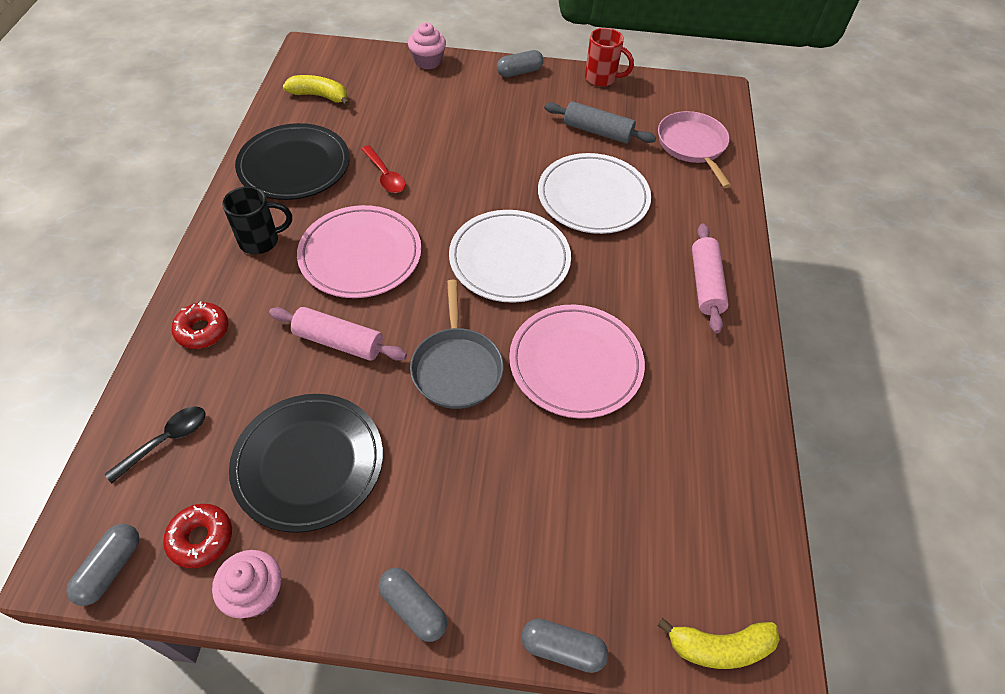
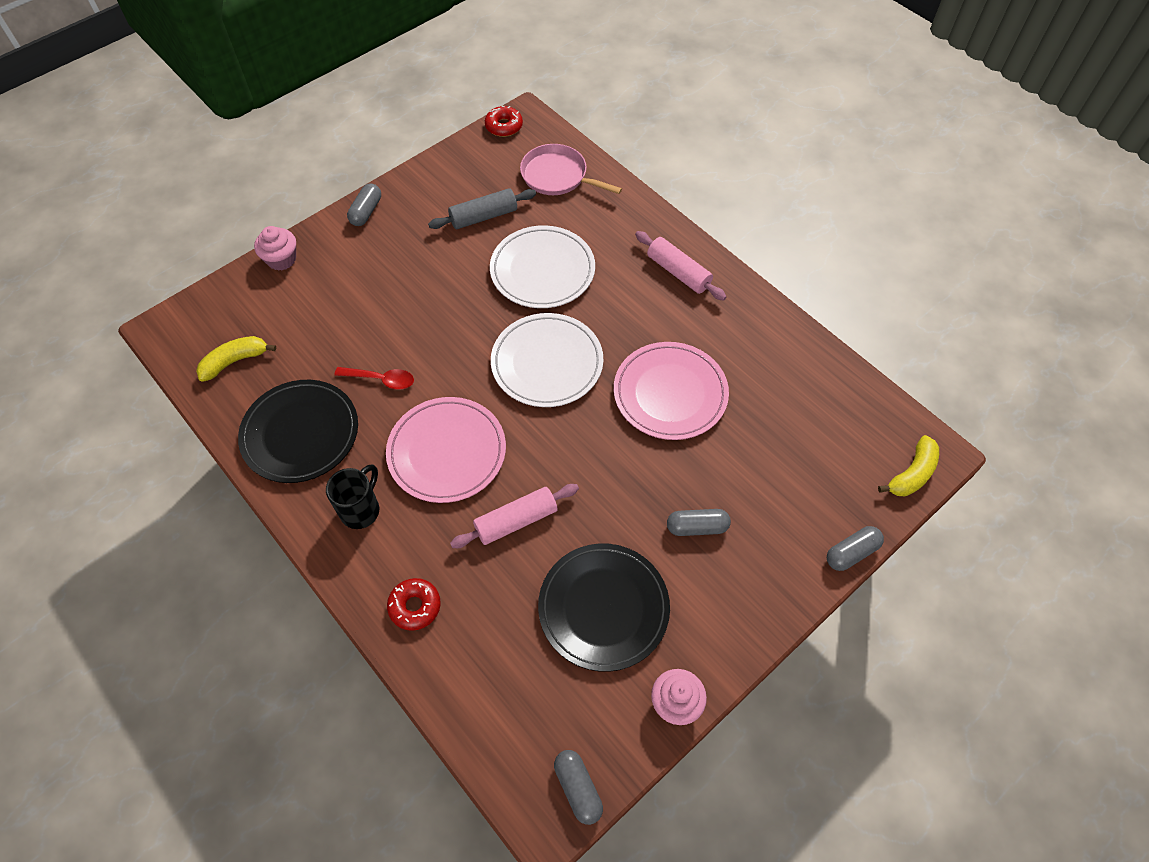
camera: 45 degrees left, 5 degrees up
(166, 441) = (498, 691): black spoon -> none
(201, 538) = (604, 714): red donut -> red donut (504, 126)
(413, 608) = (762, 615): grey capsule -> grey capsule (697, 527)
(456, 368) = (608, 464): grey pan -> none
(601, 78) = (433, 169): red mug -> none

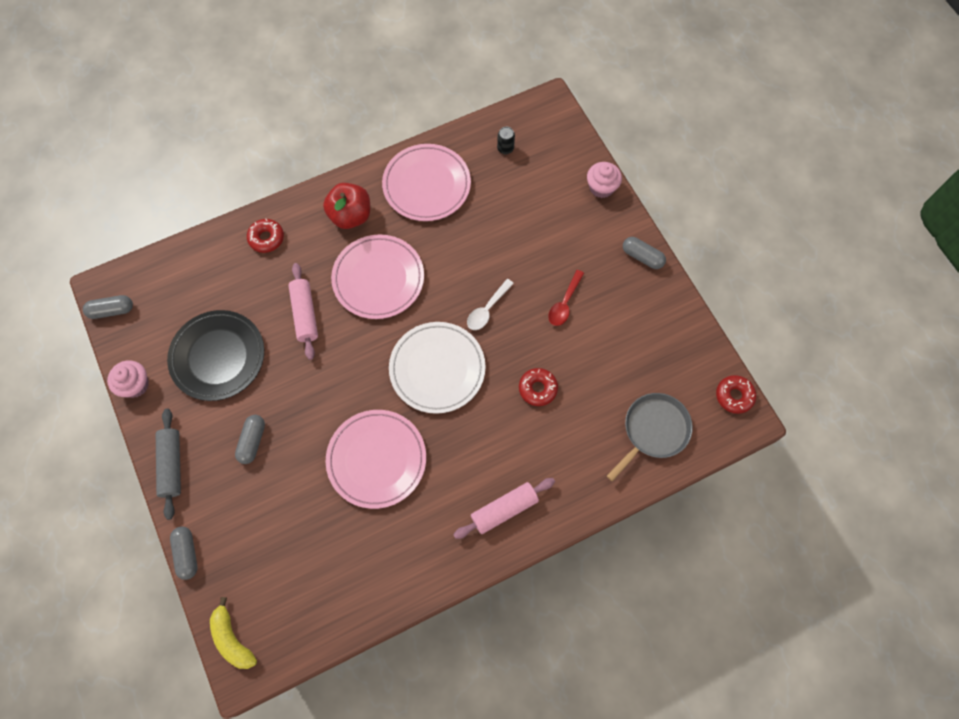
camera: 105 degrees right, 10 degrees up
(235, 361) = (505, 148): yellow banana -> black can
(300, 433) = (426, 185): black plate -> pink plate
(361, 510) = (350, 216): black mug -> red apple
(381, 379) = (458, 243): red spoon -> red spoon (564, 303)
(461, 332) = (487, 309): none -> white spoon
(483, 216) = (614, 352): grey rolling pin -> grey rolling pin (172, 465)
(542, 270) = (537, 388): white plate -> red donut
(557, 176) = (653, 430): pink pan -> grey pan

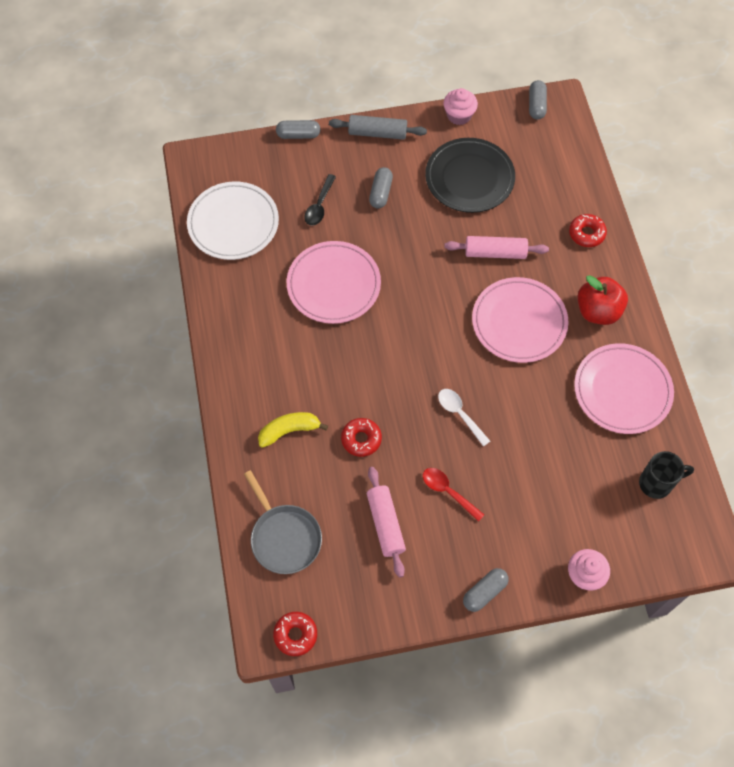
camera: 105 degrees right, 5 degrees down
(232, 638) = (220, 156): yellow banana -> yellow banana (289, 431)
(252, 441) = (380, 193): grey capsule -> grey capsule turned 75 degrees clockwise
(281, 502) = (319, 205): none -> black spoon
(437, 369) = (408, 353): white plate -> white plate (233, 223)
(504, 509) = (253, 378): pink rolling pin -> pink rolling pin (385, 524)
(505, 148) = (656, 483): black can -> black mug

